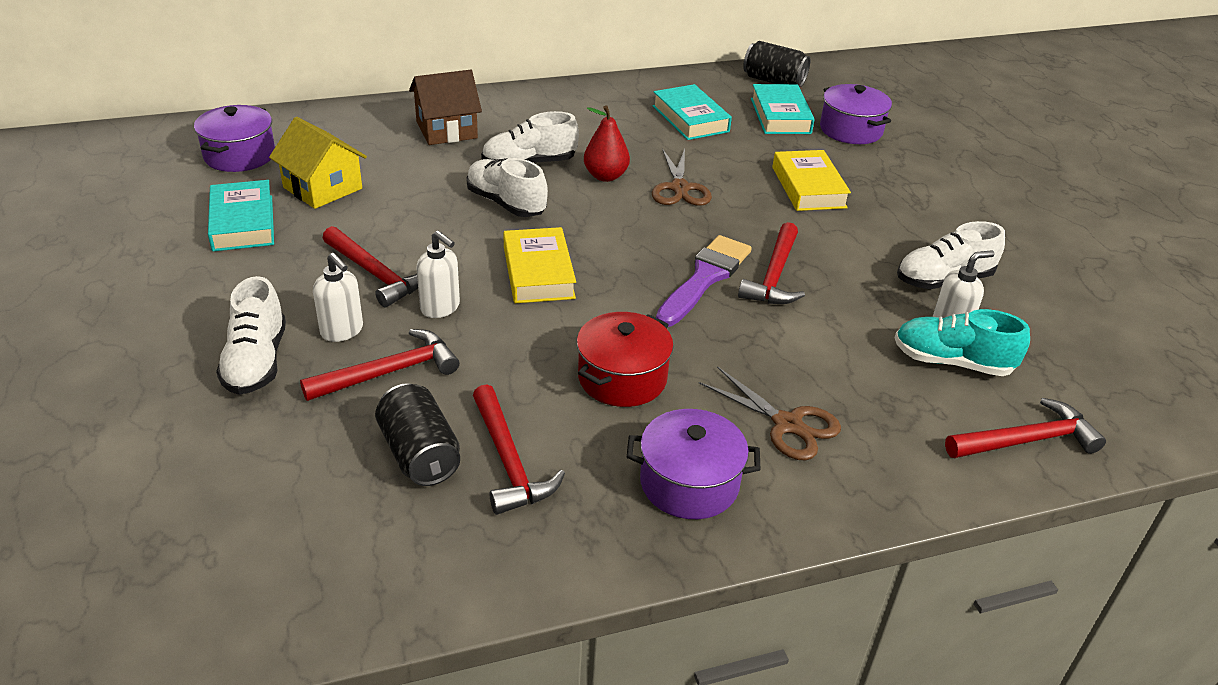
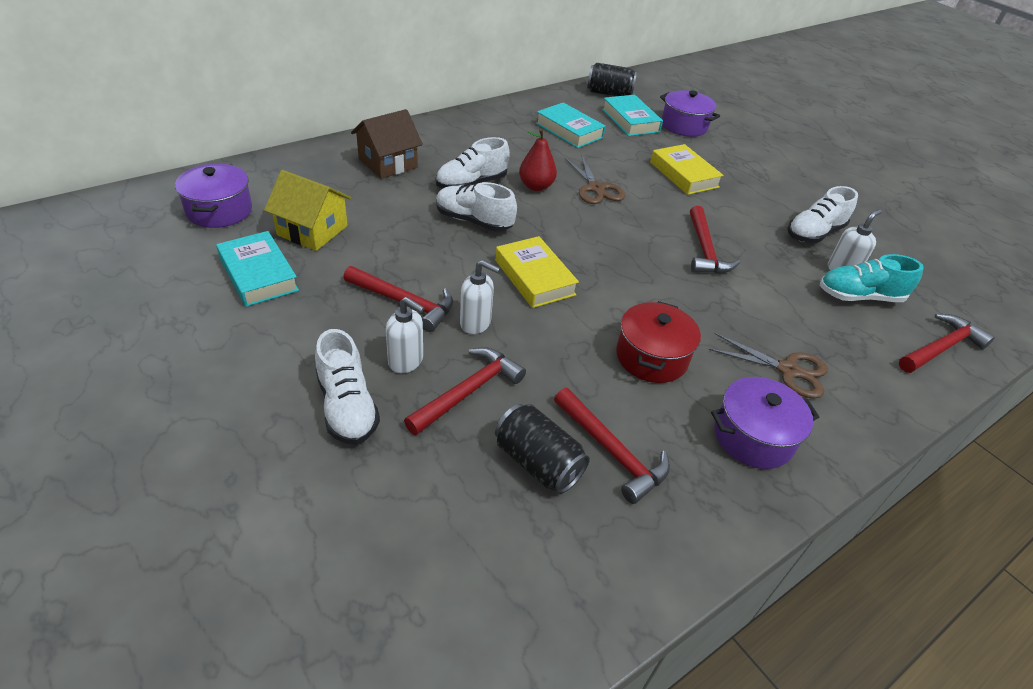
camera: 20 degrees left, 5 degrees up
(705, 278) = (658, 260): purple brush -> none

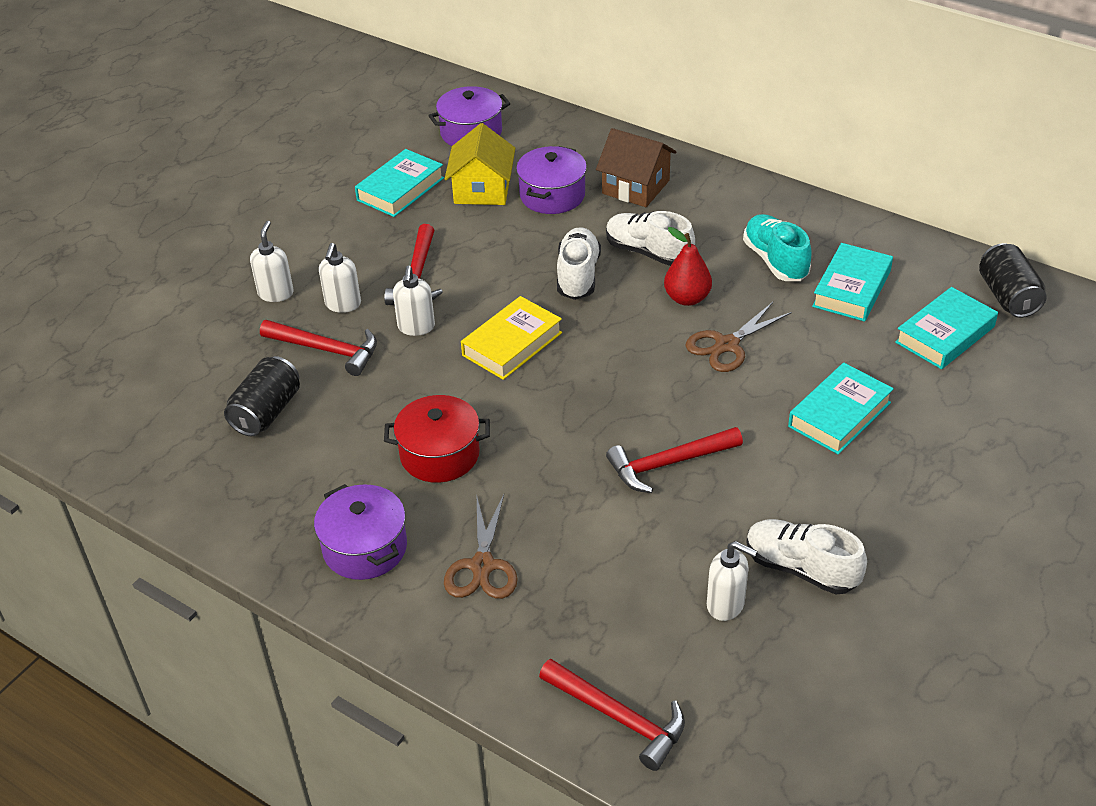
camera: 75 degrees right, 0 degrees up
(347, 407) = (276, 293): white shoe -> white soap dispenser
(612, 452) = (299, 453): red hammer -> none
(684, 126) = (991, 389): purple pot -> purple pot (552, 195)
(684, 175) = (839, 414): yellow book -> turquoise book
(859, 296) = (676, 626): turquoise shoe -> turquoise shoe (775, 261)

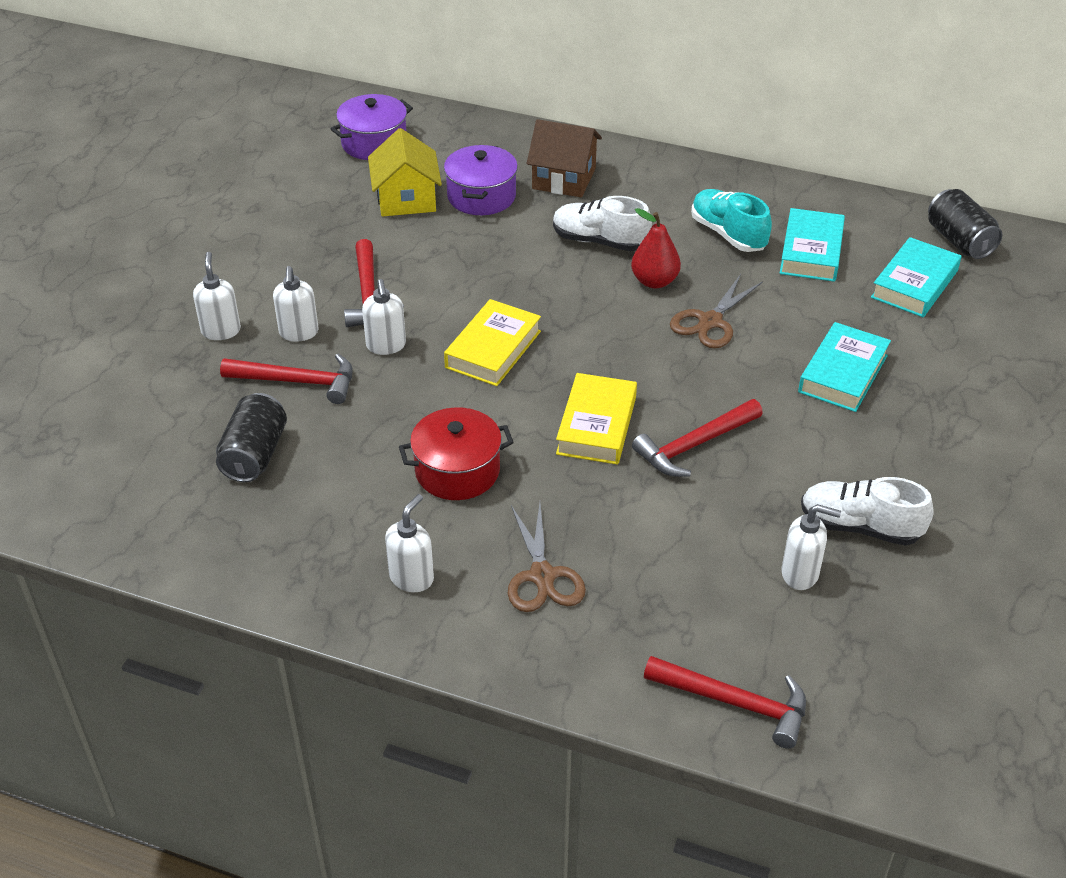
camera: 15 degrees left, 0 degrees up
(365, 548) = (412, 578): purple pot -> white soap dispenser
(400, 189) = (319, 208): turquoise book -> none
(578, 276) = (536, 273): white shoe -> none
(582, 431) = (596, 425): none -> yellow book

